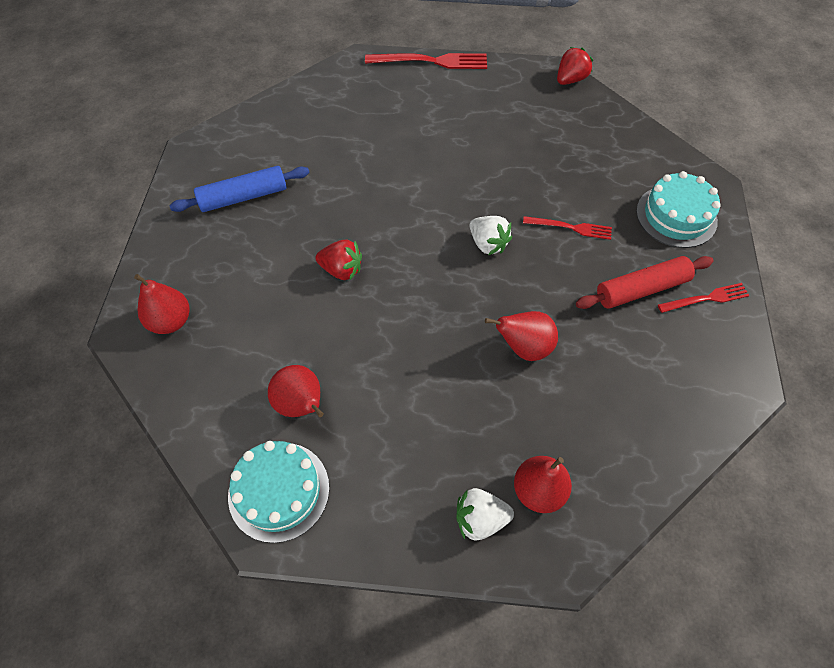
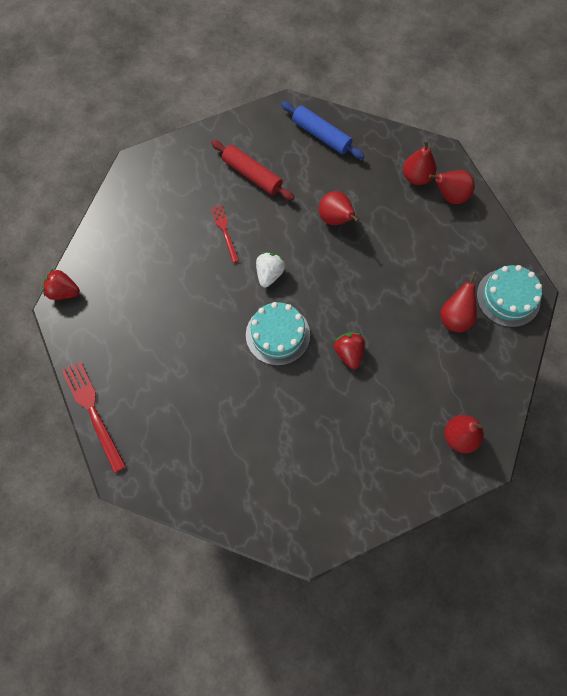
camera: 120 degrees left, 10 degrees up
(243, 197) = (330, 466): blue rolling pin -> blue rolling pin (321, 135)
(480, 519) = (450, 196): white strawberry -> red pear
(676, 216) = (177, 175): turquoise cake -> turquoise cake (277, 334)
(706, 299) = (238, 141): red fork -> none

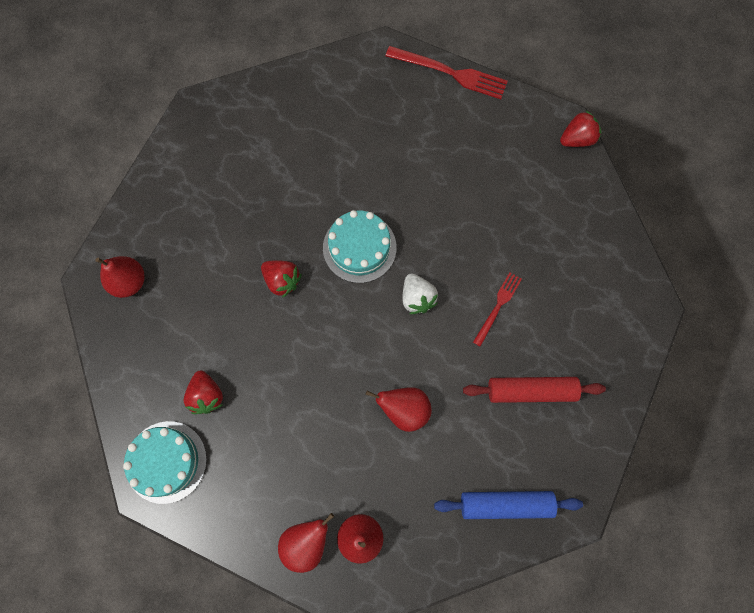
camera: 140 degrees right, 5 degrees up
(225, 231) = (498, 307): red fork -> red fork turned 90 degrees counterclockwise
(455, 317) = (207, 395): red pear -> red strawberry

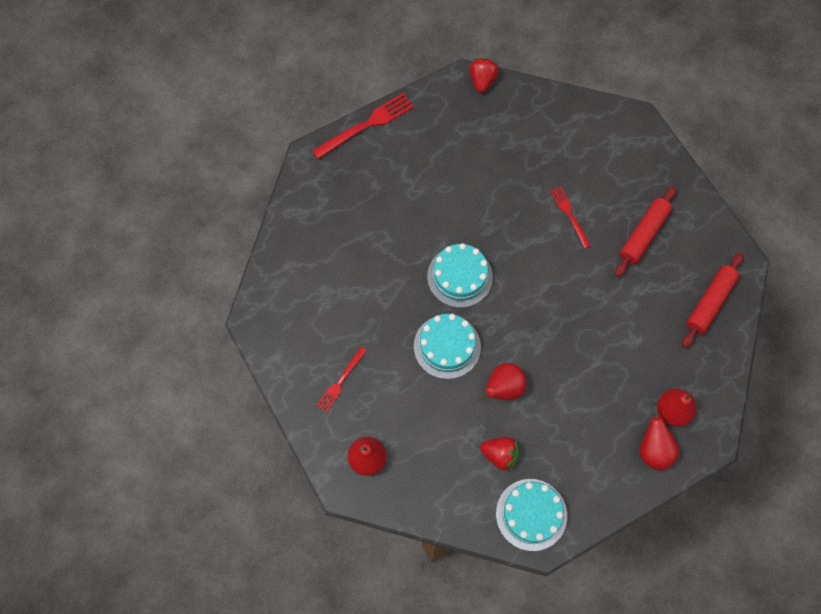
camera: 55 degrees left, 5 degrees down
(187, 212) = (340, 381): none -> red fork
(282, 280) = (447, 346): red strawberry -> turquoise cake
(404, 409) = (602, 325): red pear -> red pear (503, 388)
(417, 298) = (526, 263): white strawberry -> none
(505, 504) = (709, 303): blue rolling pin -> red rolling pin

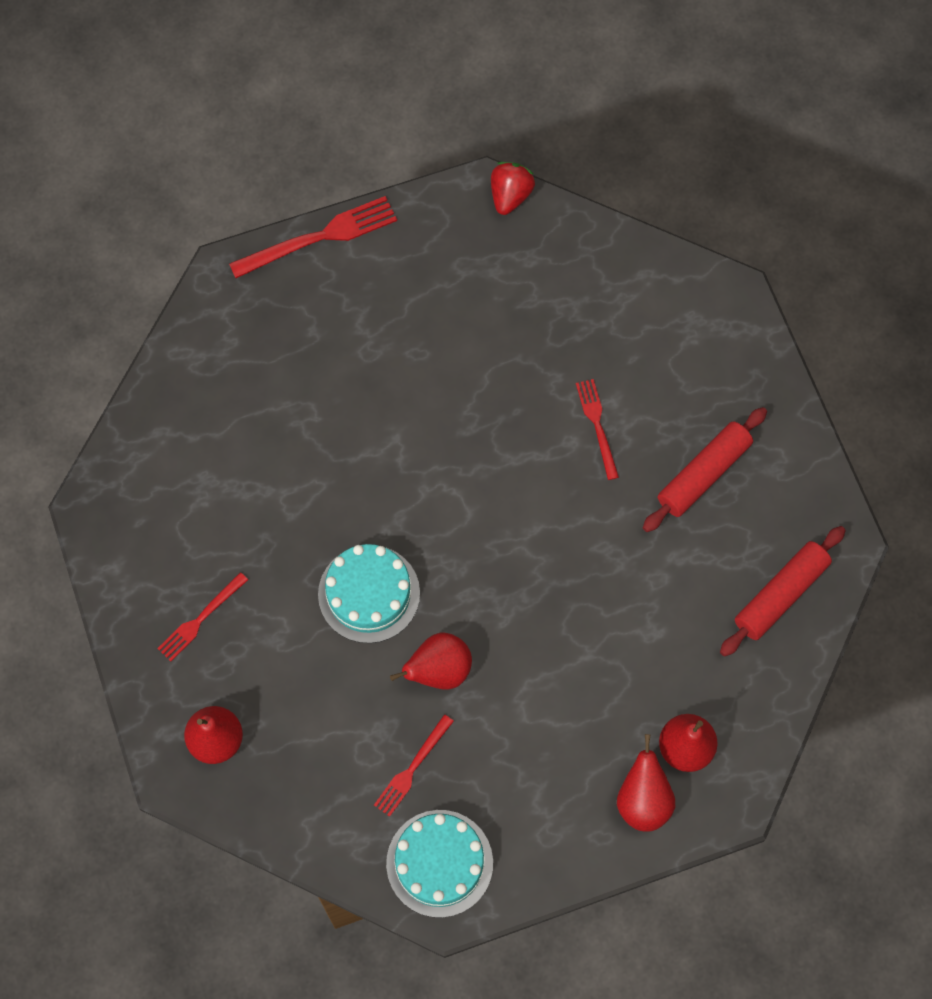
camera: 10 degrees right, 0 degrees up
(460, 276) = (410, 492): turquoise cake -> none
(500, 455) = (412, 768): red strawberry -> red fork

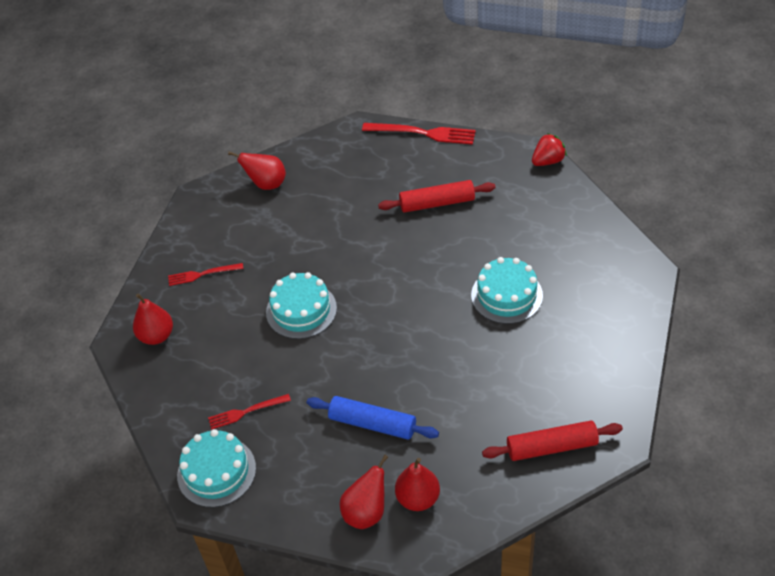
camera: 40 degrees right, 20 degrees down
(439, 671) = (305, 370): red pear -> red pear (266, 184)
(569, 690) = (372, 423): none -> blue rolling pin
(597, 425) = (506, 295): red fork -> turquoise cake
(703, 474) = (553, 353): red rolling pin -> red rolling pin (437, 203)

